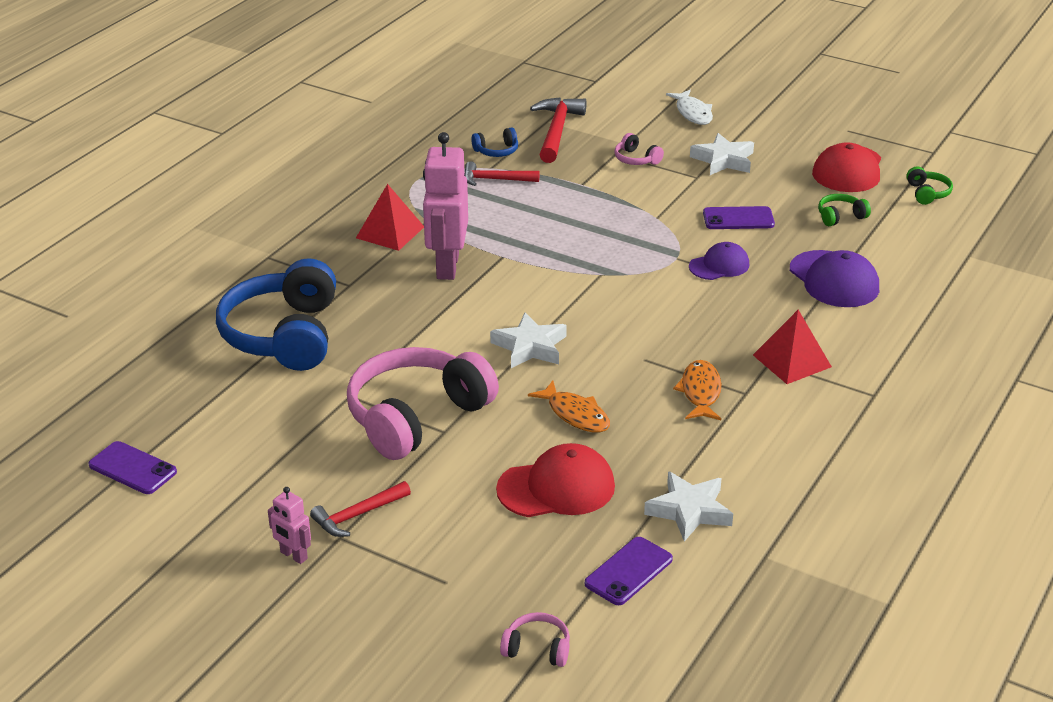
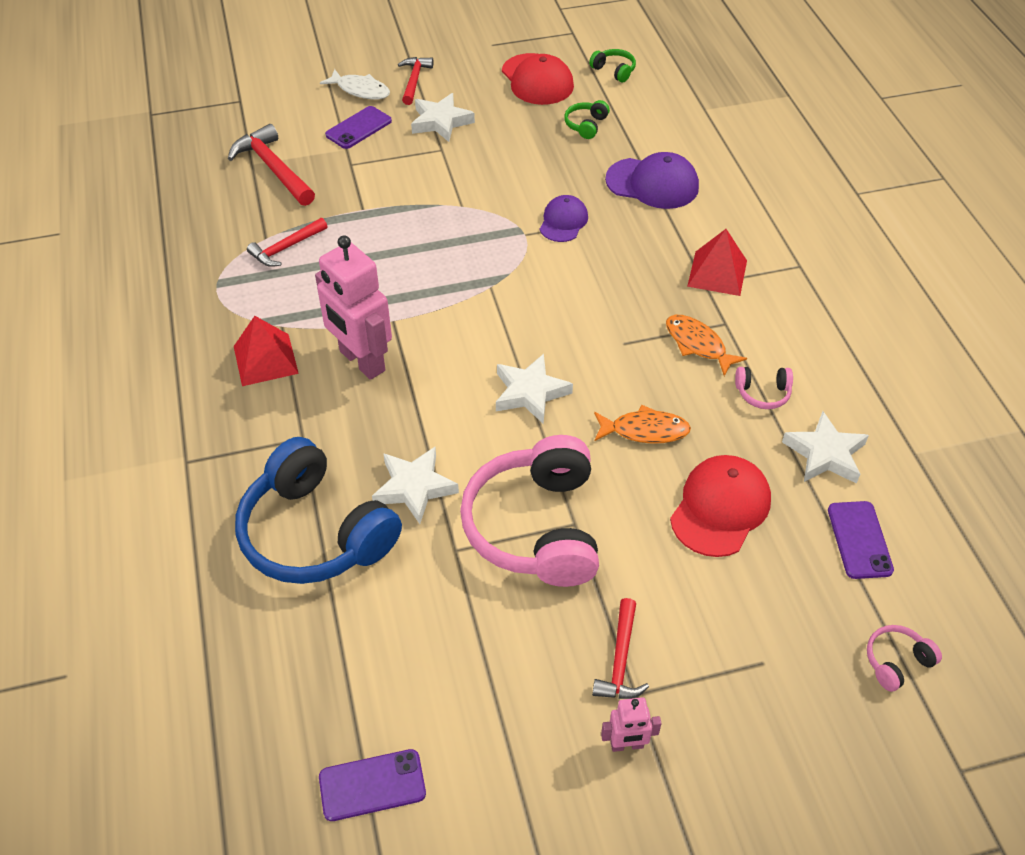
camera: 45 degrees left, 15 degrees up
(375, 350) = (414, 487): none -> white star
(496, 151) = (249, 218): blue headphones -> none
(636, 159) = (374, 159): pink headphones -> pink headphones (763, 393)
(738, 219) = (521, 170): purple phone -> purple phone (359, 128)
(744, 125) = (414, 81): none -> red hammer

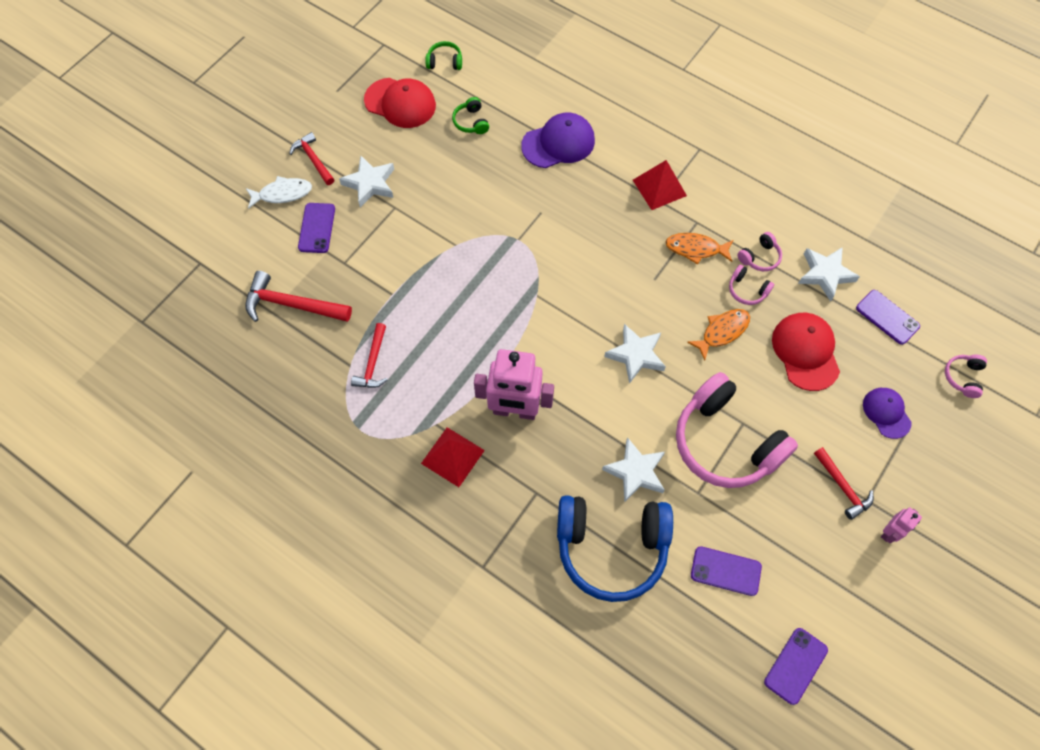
camera: 40 degrees left, 15 degrees up
(402, 639) = (725, 571): none -> purple phone
(563, 221) = (532, 212): purple cap -> purple cap (886, 413)
(715, 412) = (747, 290): none -> pink headphones

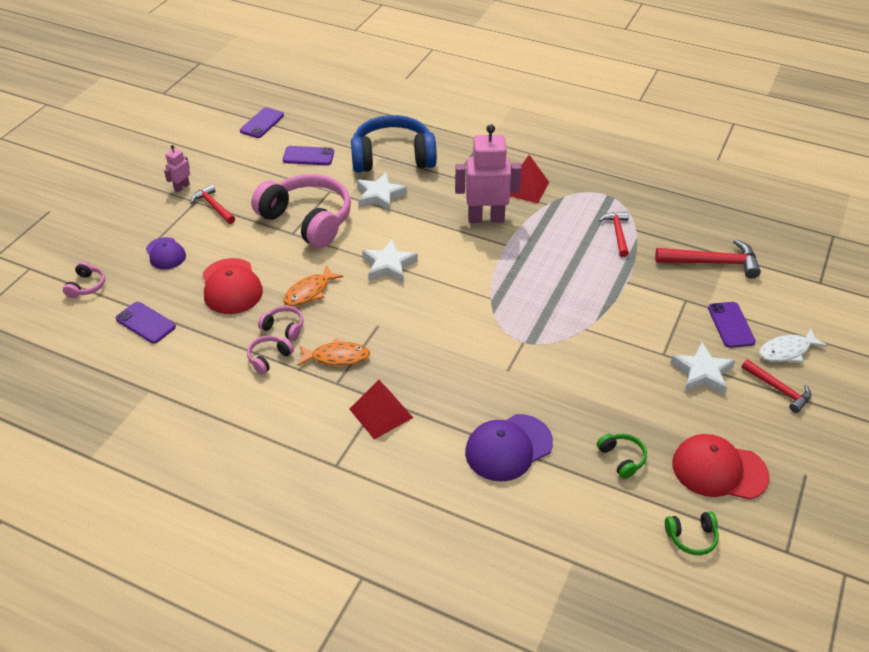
camera: 170 degrees right, 20 degrees down
(825, 274) = (201, 351): white star -> none

